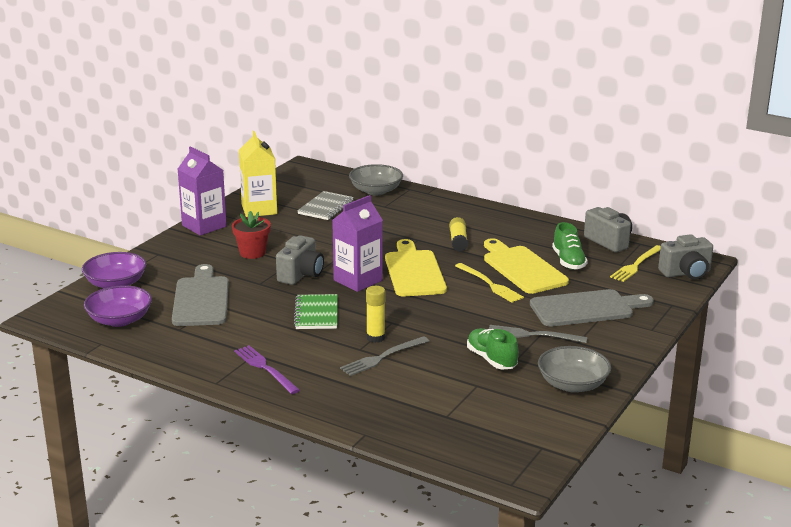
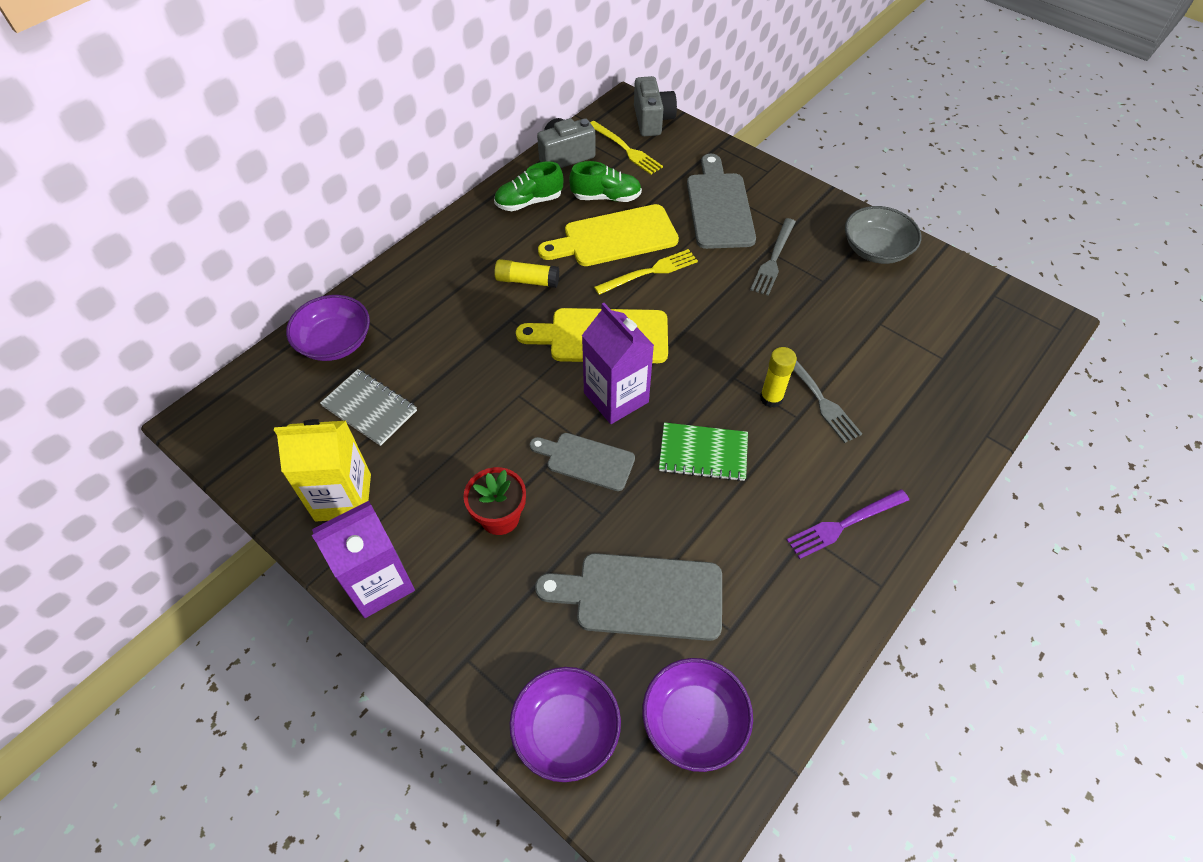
camera: 80 degrees left, 30 degrees up
(301, 275) = (586, 460): grey camera -> grey cutting board
(376, 191) = (335, 342): grey bowl -> purple bowl
(491, 359) = (825, 301): green shoe -> green shoe (529, 202)

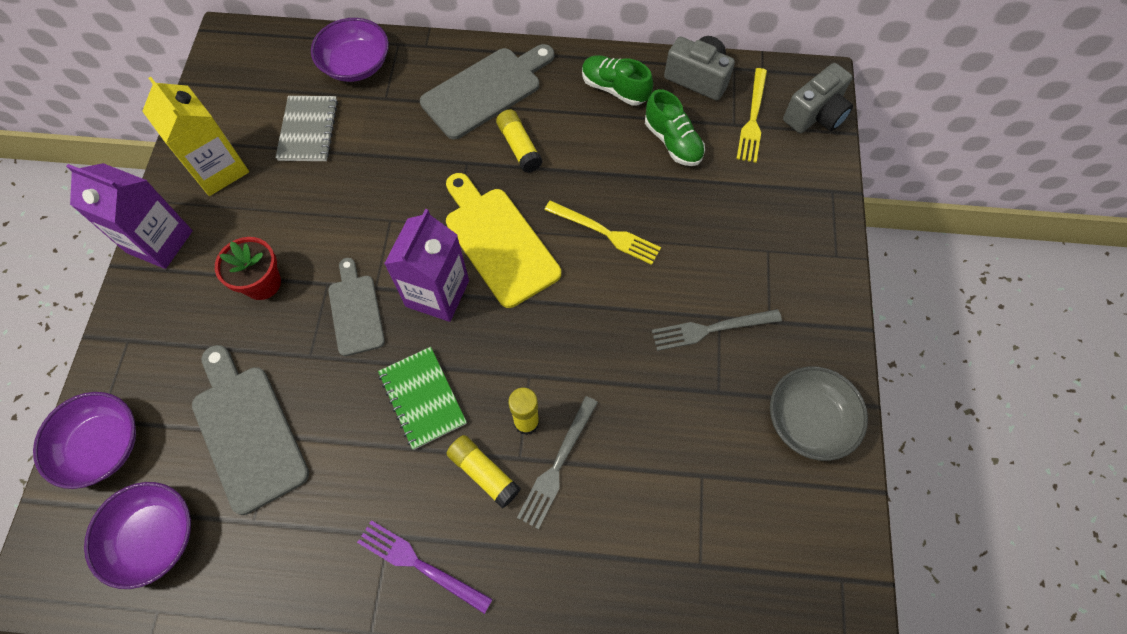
camera: 55 degrees right, 10 degrees up
(615, 237) = (626, 180): yellow cutting board -> none
(719, 207) = (743, 241): grey cutting board -> grey cutting board (486, 90)
(795, 445) = (484, 473): none -> yellow glue stick

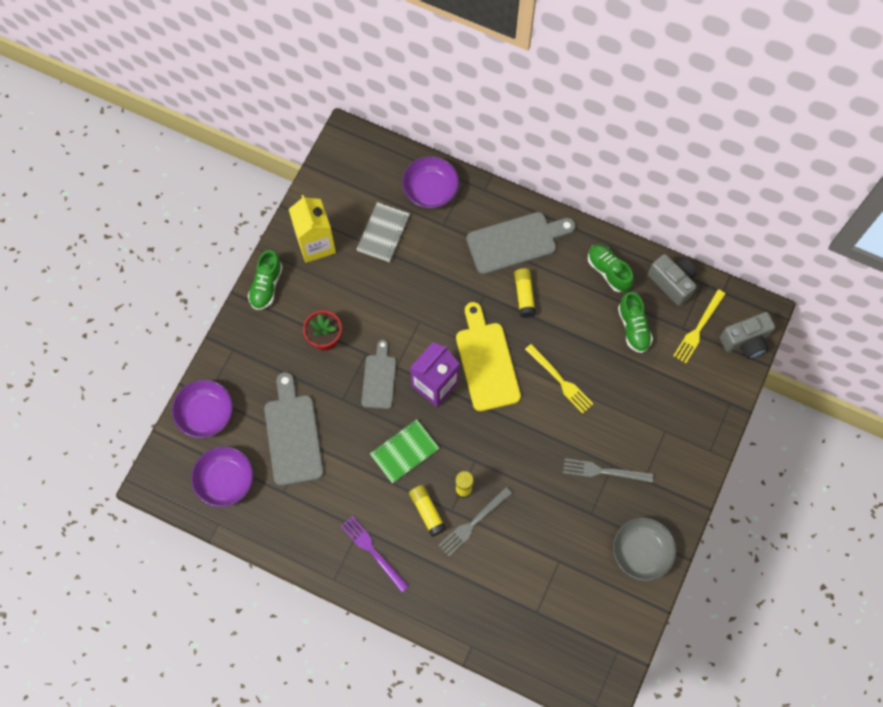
camera: 20 degrees right, 5 degrees up
(160, 241) = (266, 286): purple carton -> green shoe
(422, 398) = (404, 451): green notebook -> green notebook turned 60 degrees clockwise

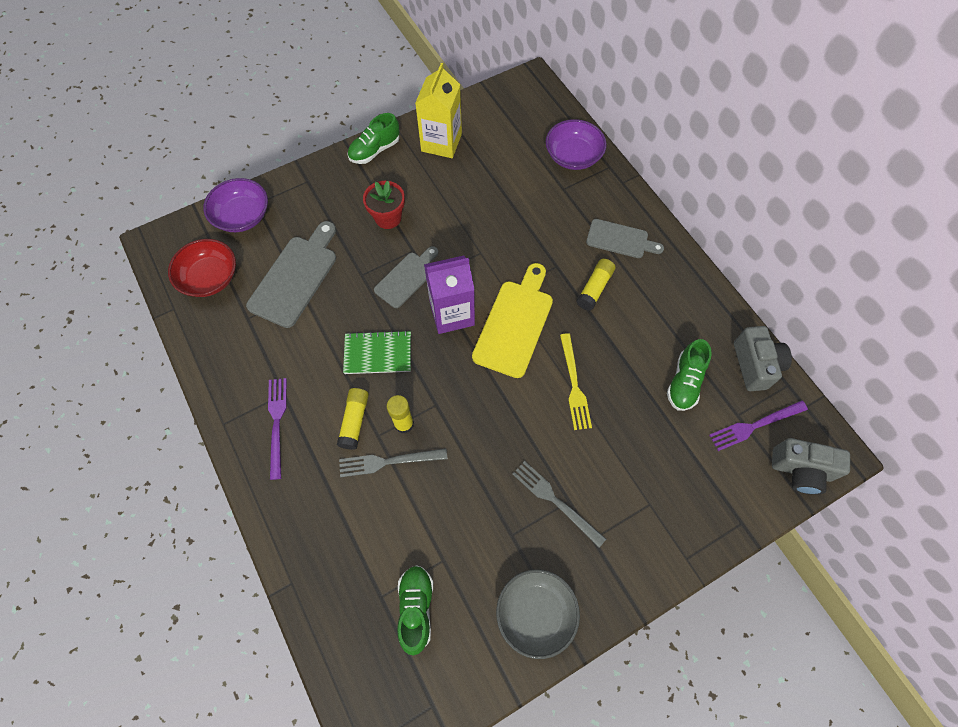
camera: 35 degrees right, 5 degrees down
(225, 480) = (210, 278): purple bowl -> red bowl
(383, 233) = (505, 166): grey notebook -> none
(516, 242) = (620, 239): grey cutting board -> grey cutting board, size x0.63
(608, 271) = (694, 316): green shoe -> green shoe (416, 608)
(698, 328) = (755, 425): yellow fork -> purple fork

